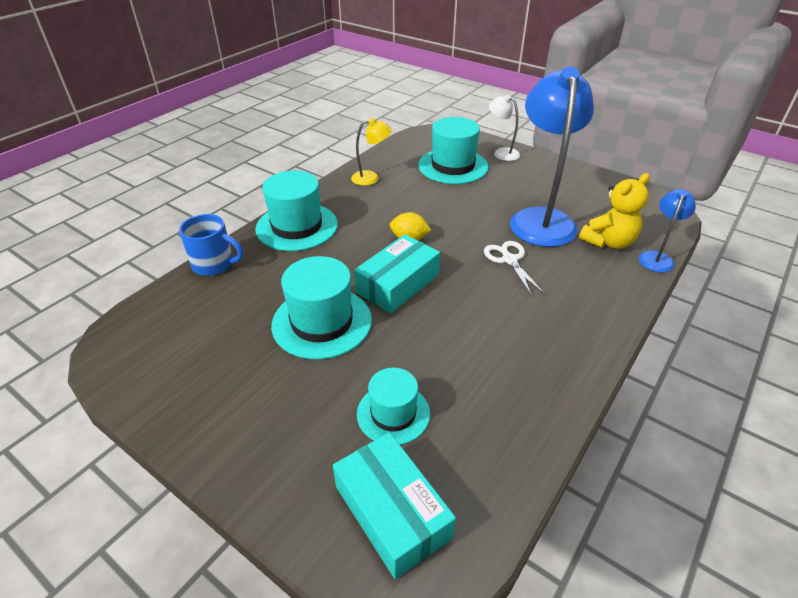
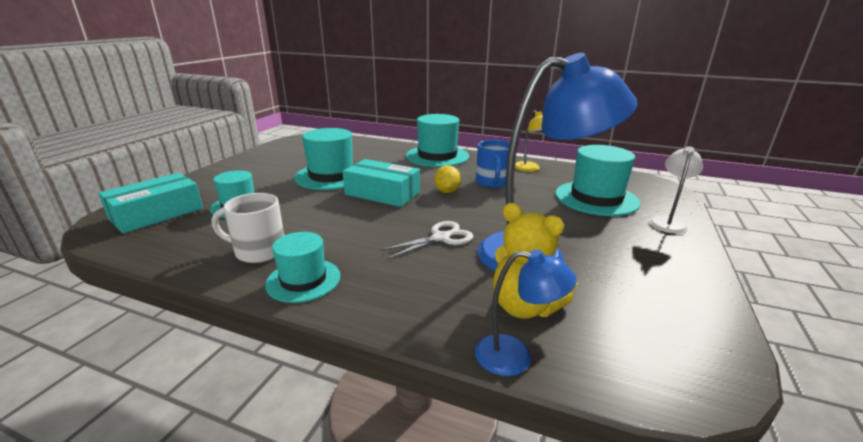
camera: 75 degrees right, 15 degrees down
(214, 264) = (383, 144): blue mug -> blue mug (492, 182)
(519, 383) = (259, 251): none -> white mug
(574, 349) = (303, 280): none -> turquoise hat

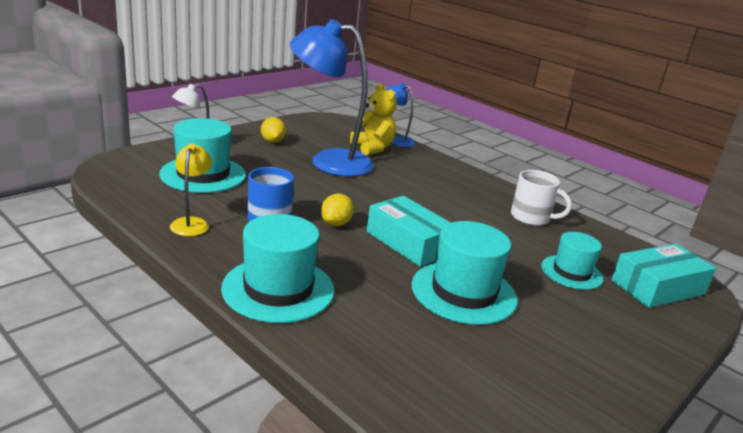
camera: 160 degrees left, 0 degrees up
(303, 280) = (494, 191): turquoise hat -> none
(441, 238) = (385, 187): white scissors -> none
(639, 261) = (273, 141): none -> yellow lemon

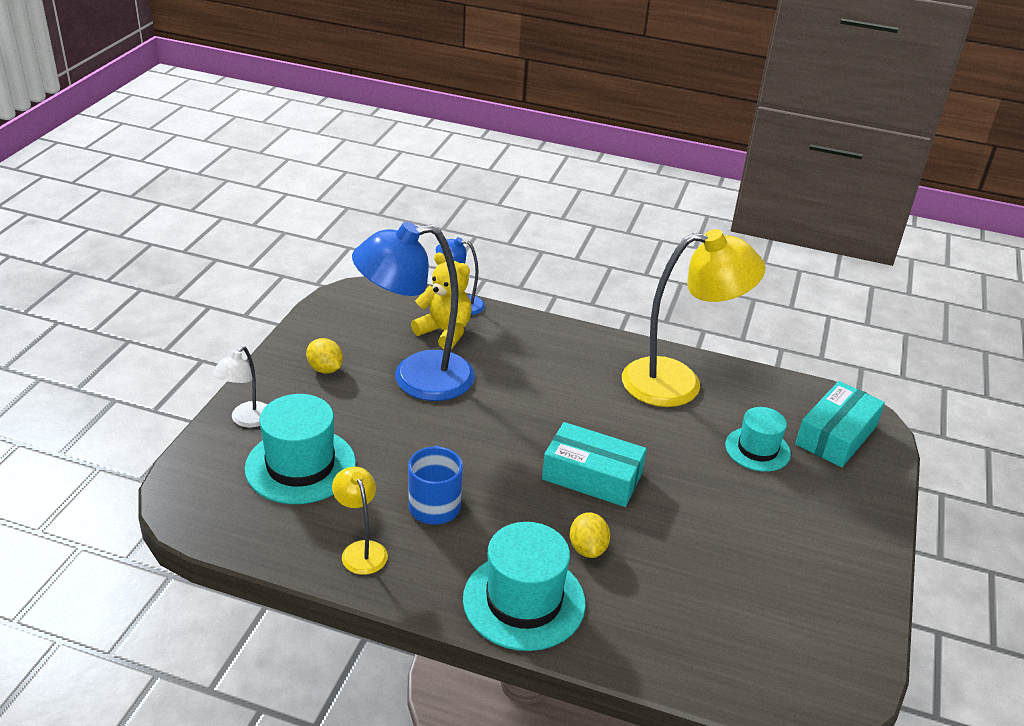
camera: 25 degrees left, 10 degrees up
(336, 224) = (504, 481): yellow lemon -> yellow lemon (587, 548)
(463, 292) = (685, 523): turquoise hat -> none
(531, 218) = (678, 383): white mug -> yellow lamp

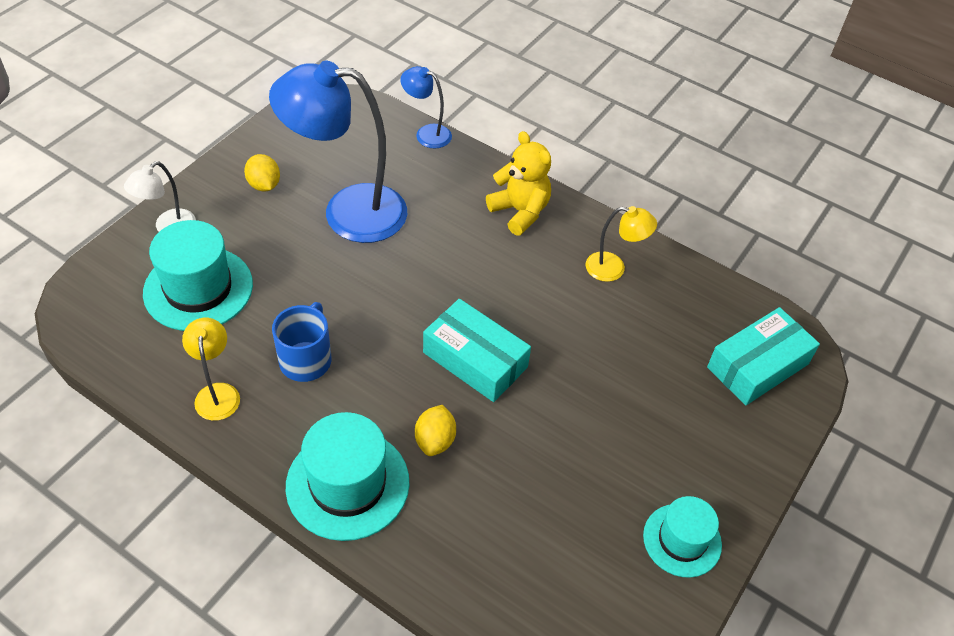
camera: 15 degrees right, 15 degrees up
(445, 332) = (398, 164): yellow teddy bear -> yellow teddy bear (520, 212)
(678, 383) = (613, 268): yellow lamp -> yellow lamp, size x0.47
(757, 449) = (663, 364): turquoise hat -> turquoise hat (682, 540)

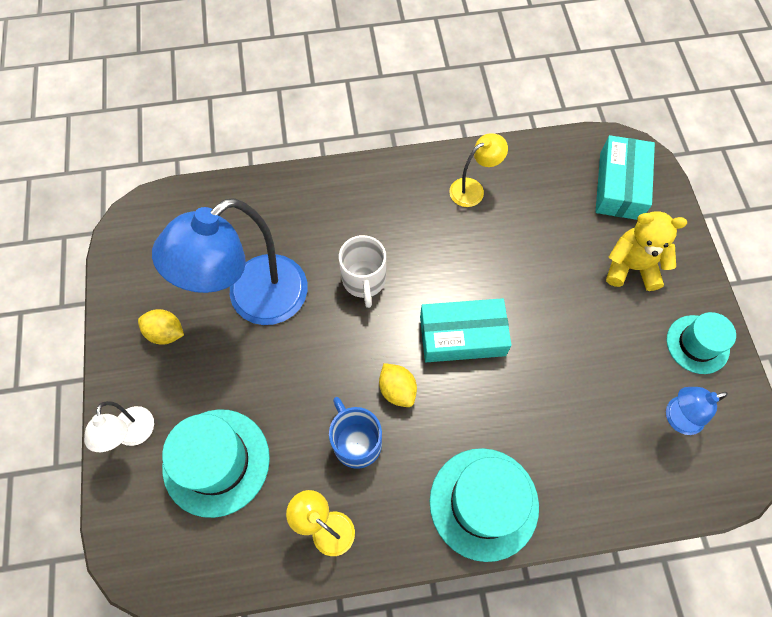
camera: 40 degrees left, 15 degrees up
(426, 133) = (238, 186): blue lamp -> blue lamp (677, 418)
(435, 440) = (501, 418): yellow lemon -> yellow lemon (397, 390)
(444, 262) = (364, 280): none -> white mug
(520, 212) = (370, 196): yellow teddy bear -> yellow teddy bear (631, 267)

